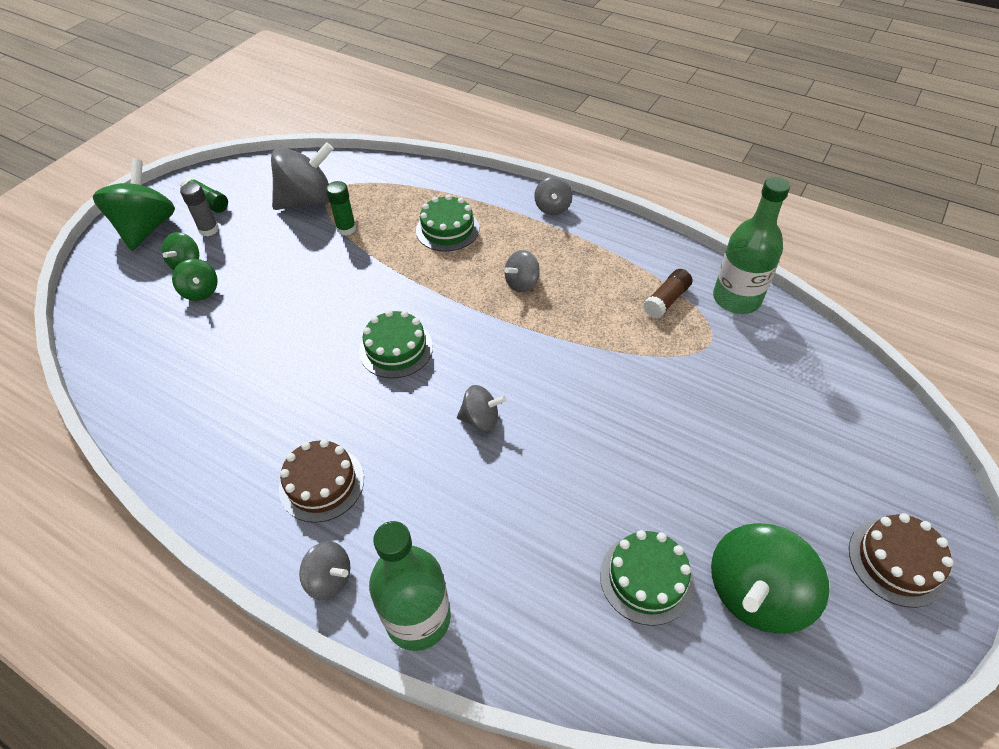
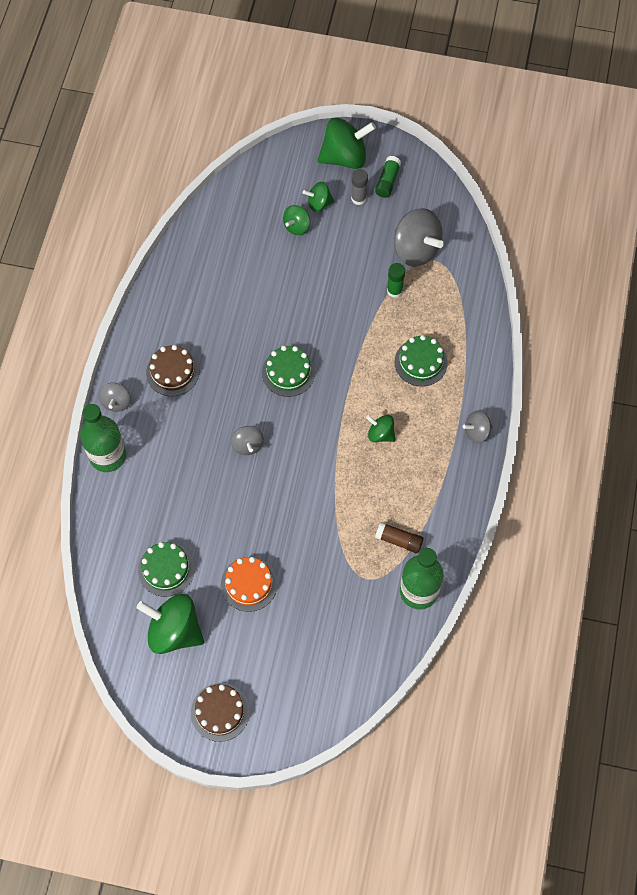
camera: 70 degrees right, 15 degrees up
(522, 283) = (380, 434): grey spinning top -> green spinning top
(694, 471) = (249, 584): none -> orange cake

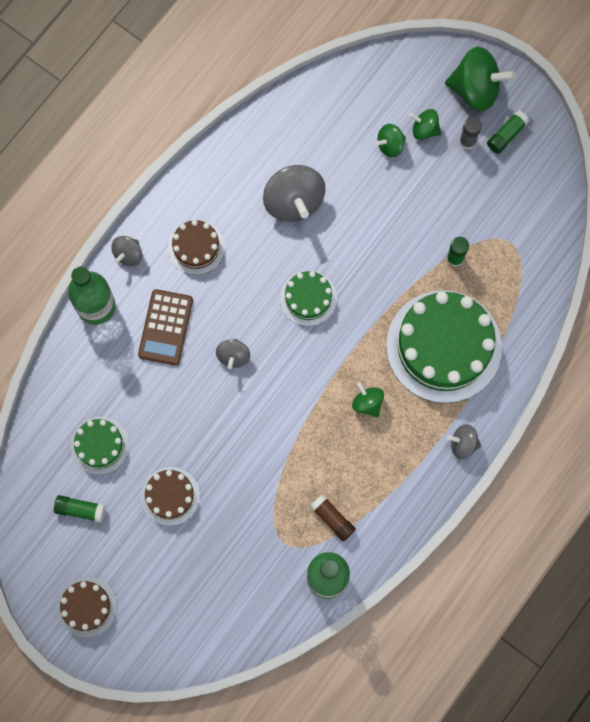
camera: 25 degrees right, 10 degrees up
(174, 631) = (80, 509): green spinning top -> green glue stick
(177, 447) = (165, 327): none -> brown calculator
(249, 584) = (170, 496): orange cake -> brown cake
(416, 249) = (498, 223): grey spinning top -> grey spinning top (293, 201)
(421, 362) = (444, 346): green cake -> green cake, size x2.00

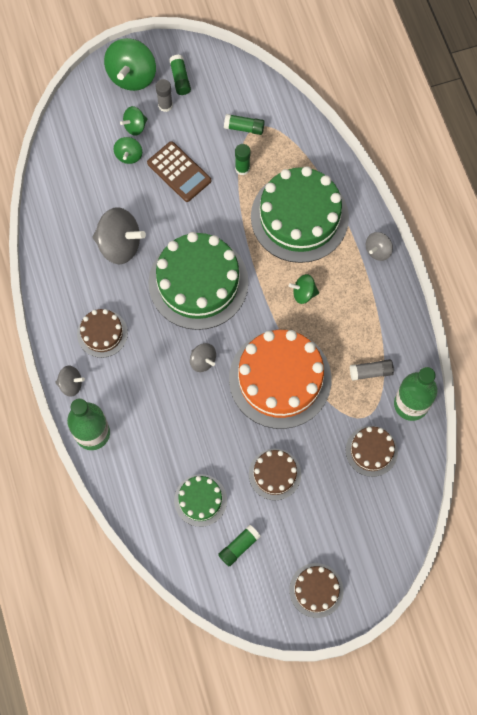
camera: 55 degrees left, 5 degrees down
(128, 254) = (71, 384): grey spinning top -> grey spinning top turned 60 degrees counterclockwise
(165, 327) = (146, 394): brown calculator -> brown calculator (179, 172)
(254, 571) = (371, 451): none -> brown cake
(266, 438) = (280, 379): none -> orange cake
(308, 298) = (198, 282): green cake -> green cake, size x2.00
(332, 519) = (371, 372): brown glue stick -> grey glue stick
(475, 89) = (132, 76): green spinning top -> green spinning top turned 150 degrees clockwise
(499, 230) = (244, 128): none -> green glue stick

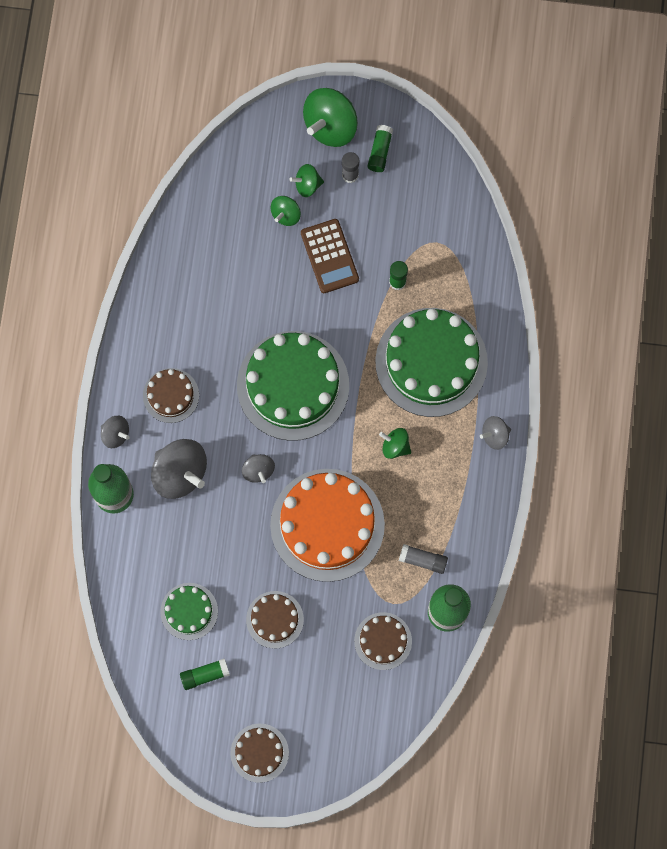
camera: 25 degrees right, 5 degrees up
(119, 245) = (231, 309): grey spinning top -> grey spinning top (180, 473)
(244, 128) = (421, 237): green glue stick -> none

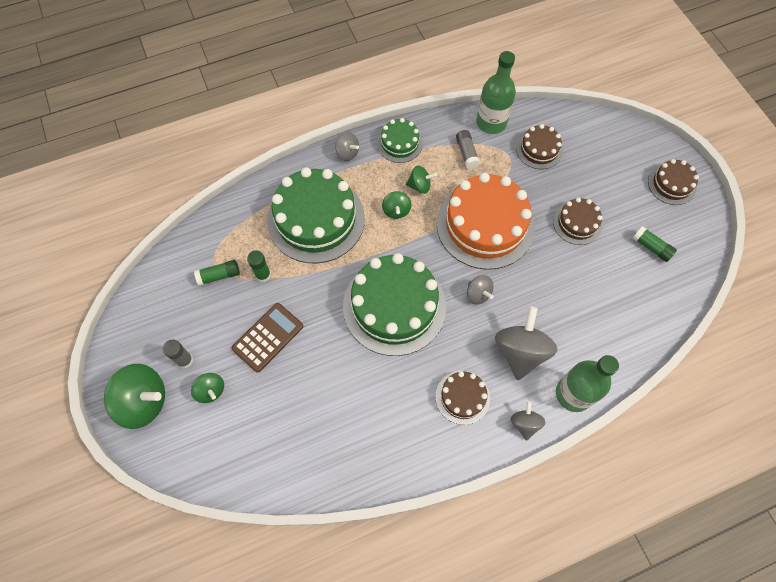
camera: 120 degrees left, 10 degrees down
(189, 611) = (617, 284): green cake -> green cake (399, 143)
(258, 470) = (478, 294): grey spinning top -> grey spinning top turned 105 degrees clockwise
(286, 214) = (248, 393): green spinning top -> green spinning top (420, 186)
(380, 152) = (151, 347): green glue stick -> green glue stick (219, 275)

